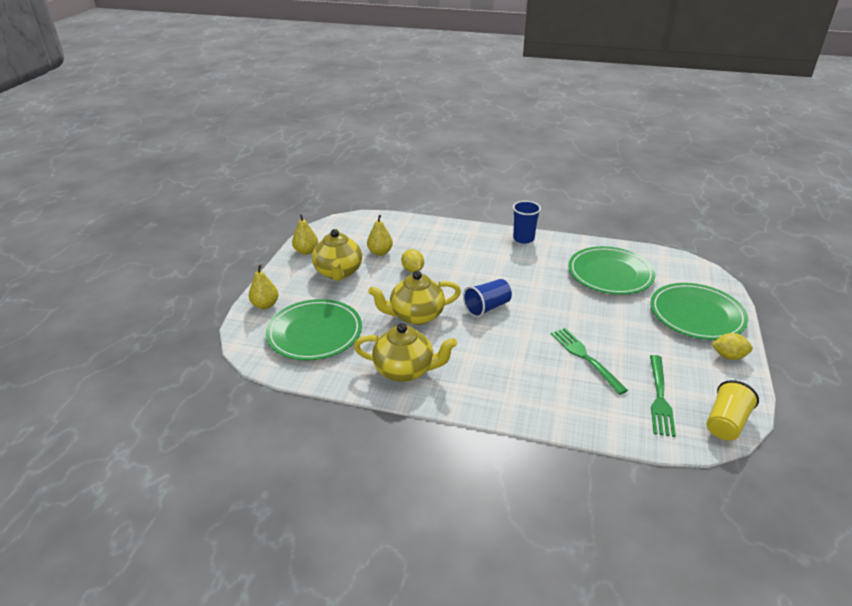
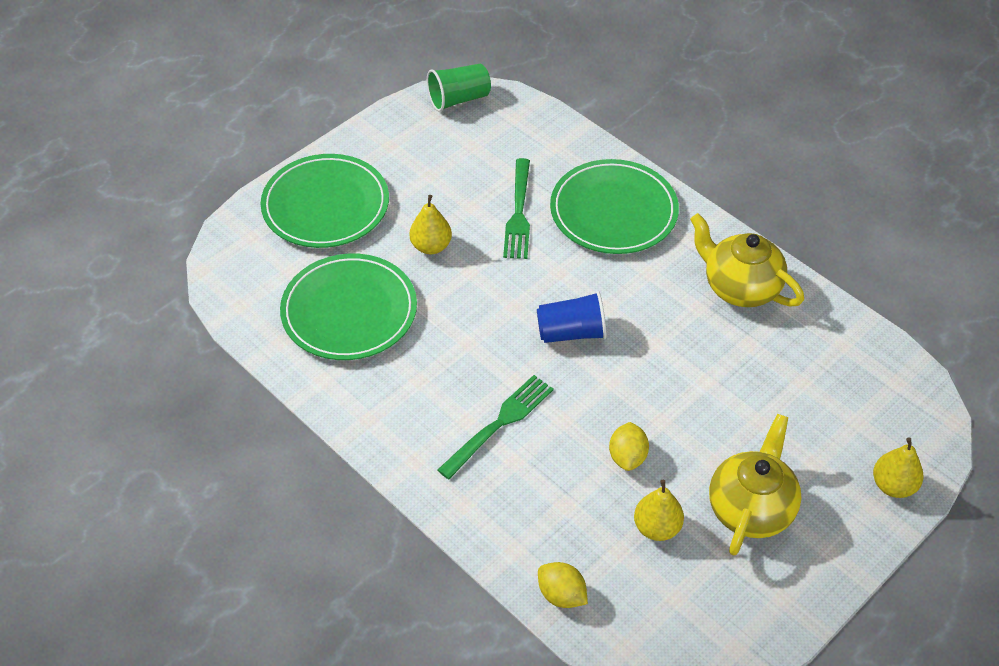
camera: 150 degrees left, 15 degrees up
(306, 251) = (787, 596): yellow pear -> yellow pear (431, 246)
(315, 333) = (833, 395): green plate -> green plate (613, 211)
(415, 316) = (678, 363): yellow teapot -> none
(523, 239) = (395, 444): blue cup -> none
(660, 397) = (490, 143): green fork -> green fork (499, 424)
(725, 423) = (459, 99): yellow cup -> green cup
(728, 356) = (364, 148): yellow lemon -> yellow lemon (561, 595)

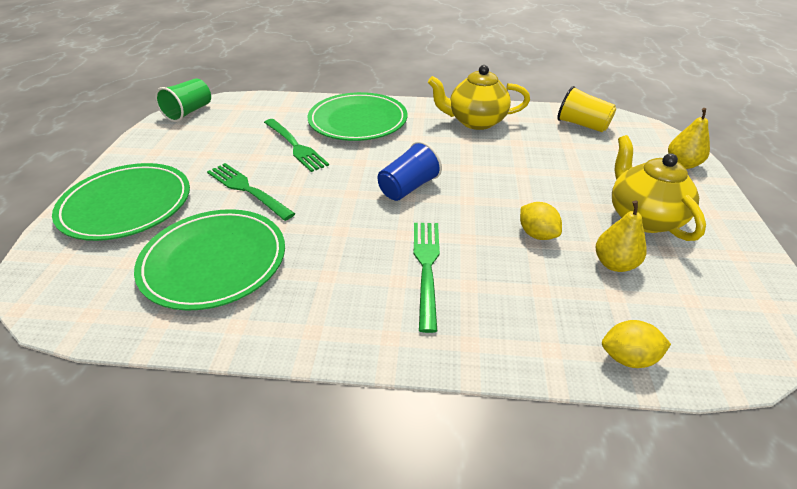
camera: 40 degrees left, 10 degrees down
(431, 246) = (247, 190): yellow pear -> green fork
(859, 366) = (582, 125): none -> yellow cup

